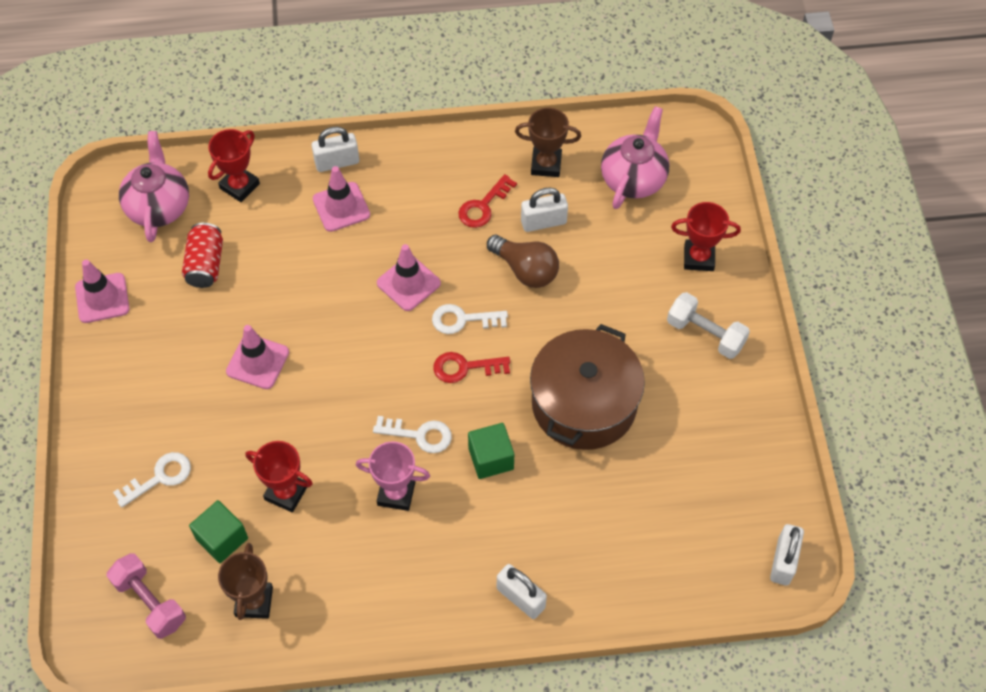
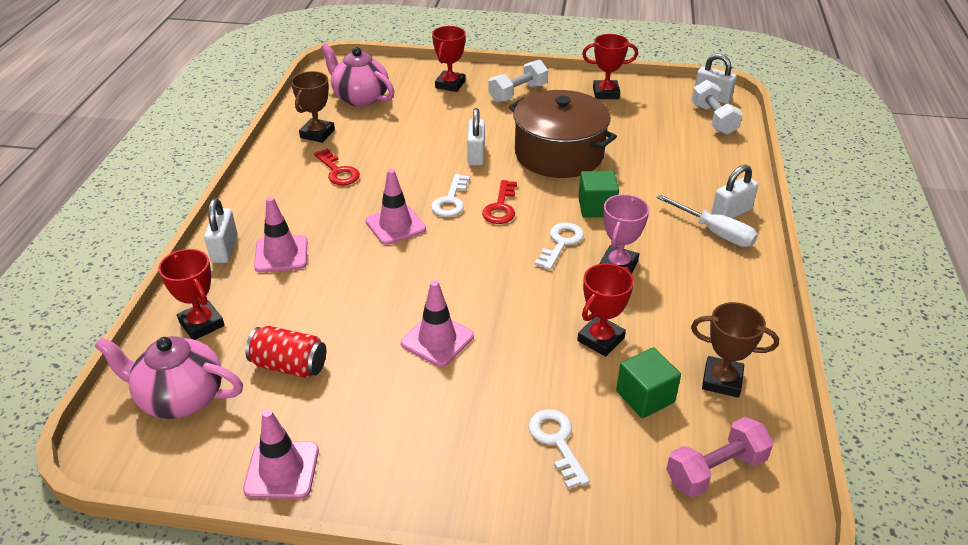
camera: 75 degrees left, 20 degrees down
(479, 583) = (715, 232): none -> white screwdriver
(525, 270) = (417, 160): brown light bulb -> none
(543, 222) = (374, 144): white padlock -> white padlock (476, 155)
(724, 567) = (713, 119): none -> white dumbbell
(744, 432) = (606, 93): none -> red trophy

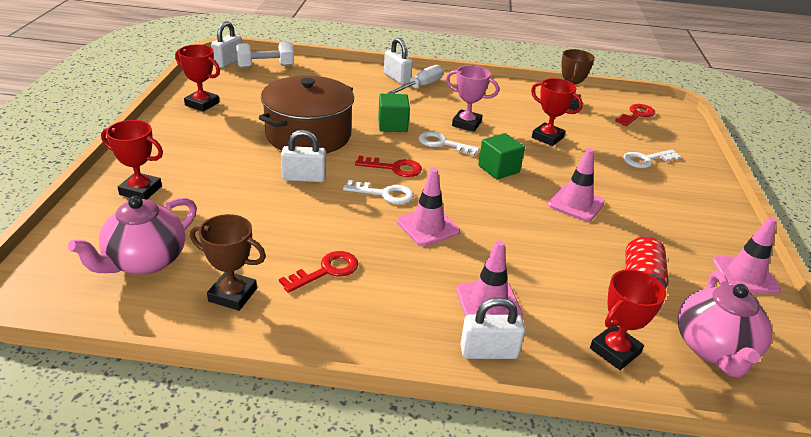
camera: 95 degrees left, 5 degrees down
(518, 93) = (182, 148): white dumbbell -> none
(606, 93) = (202, 104): red trophy -> red trophy turned 60 degrees counterclockwise
(645, 396) = (592, 128): green cube -> green cube (498, 169)
(715, 470) = (636, 115): pink dumbbell -> red key

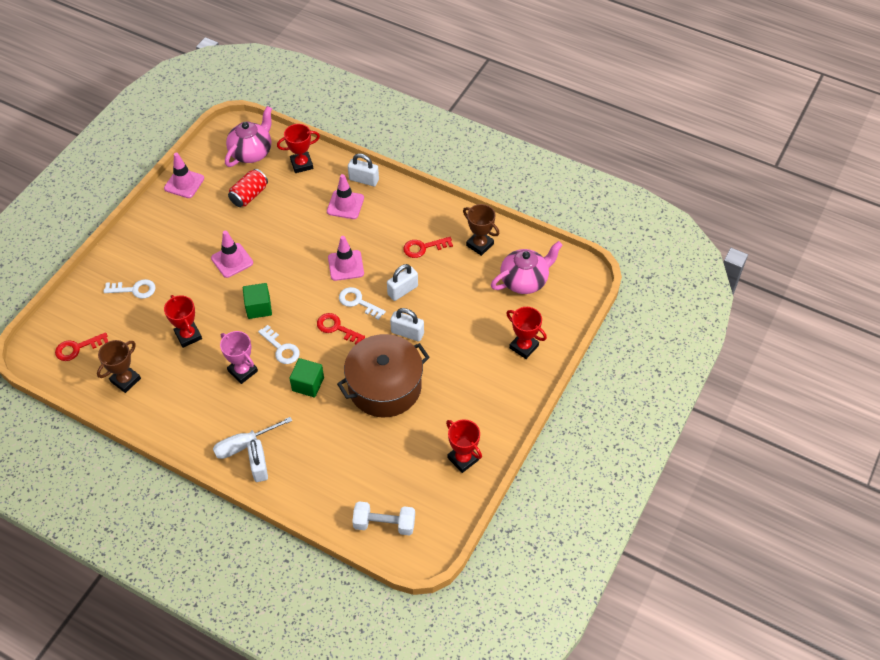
camera: 155 degrees left, 20 degrees up
(228, 62) = (421, 543): white padlock -> white padlock (402, 290)

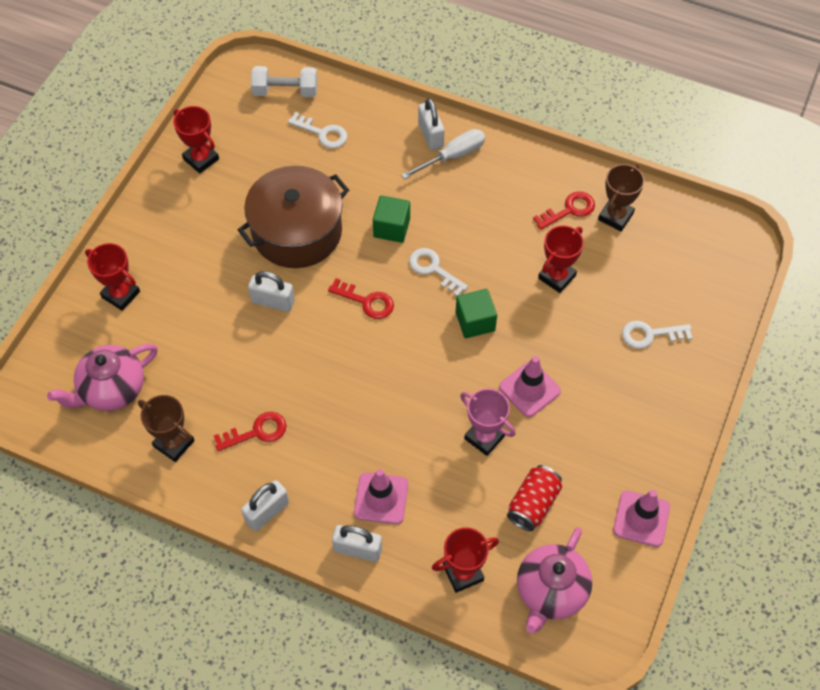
camera: 175 degrees right, 5 degrees up
(77, 348) = (691, 251): red key -> red key (569, 210)
(188, 335) = (557, 277): red trophy -> red trophy turned 75 degrees clockwise
(242, 371) = (475, 237): pink trophy -> pink trophy (484, 437)
(346, 265) = (366, 394): pink traffic cone -> none
(358, 302) = (342, 340): white key -> white key (322, 133)
(402, 290) = (283, 361): white padlock -> white padlock (267, 512)

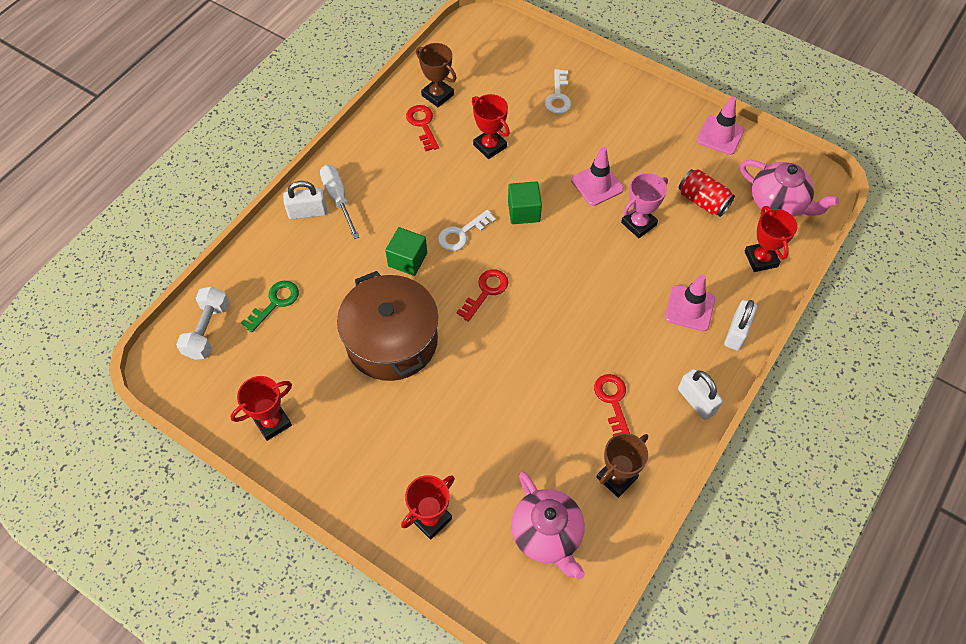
camera: 80 degrees left, 0 degrees up
(273, 301) = (470, 371): white padlock -> none
(322, 133) = (275, 303): white key -> green key

